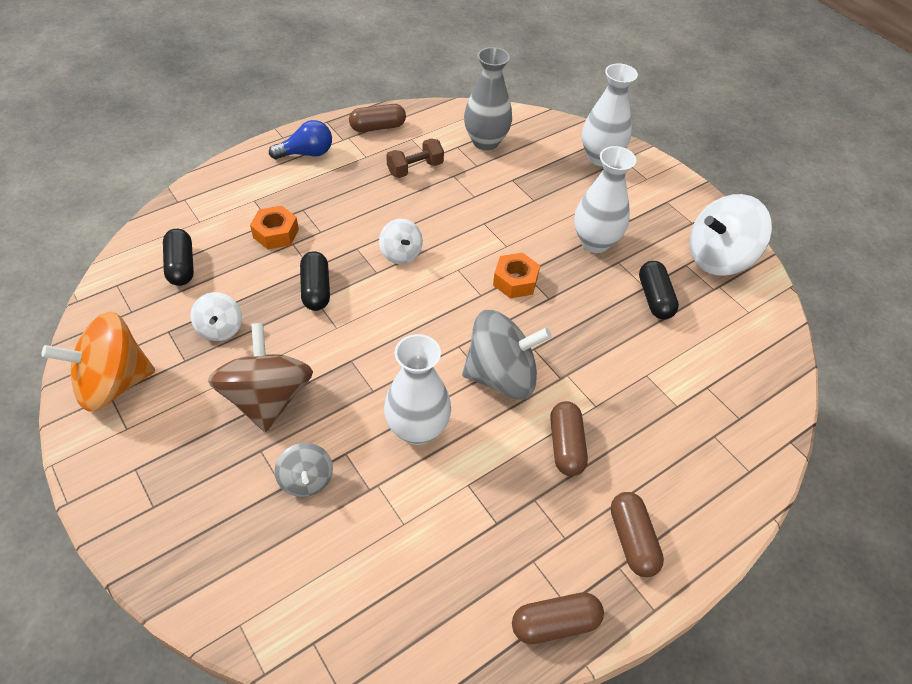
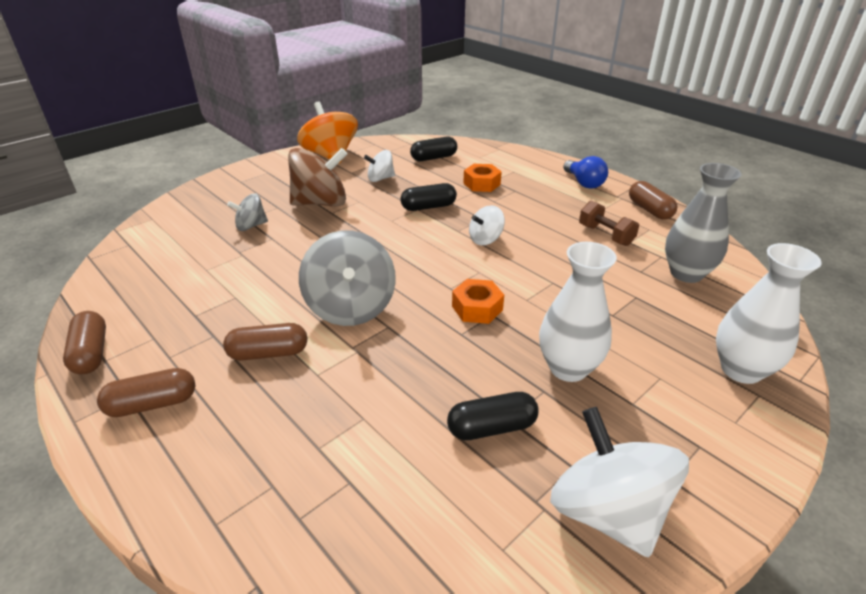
camera: 85 degrees right, 15 degrees down
(417, 429) = (292, 267): white vase -> none

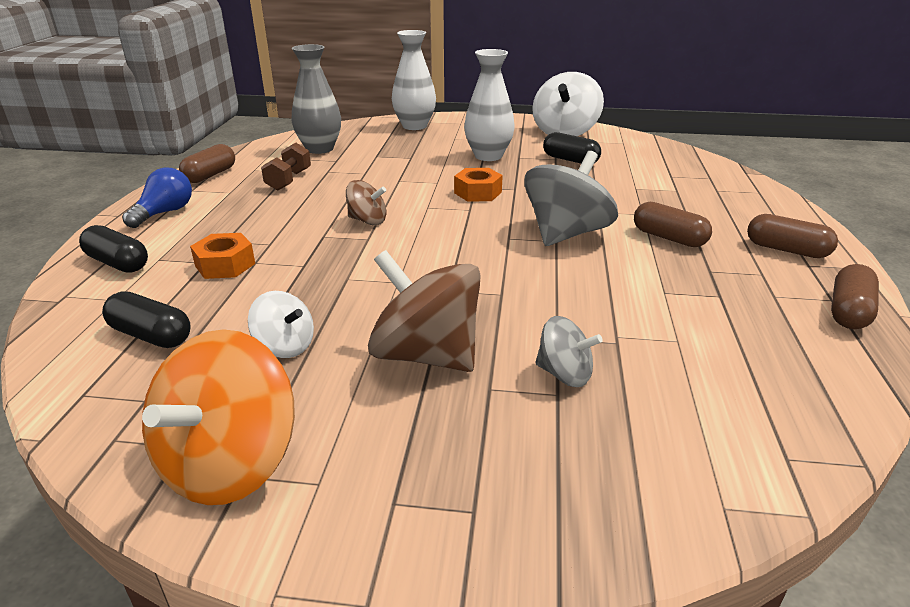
camera: 130 degrees left, 5 degrees down
(428, 207) = (334, 273): black capsule -> black capsule (118, 263)
(485, 239) = (367, 221): white spinning top -> brown spinning top

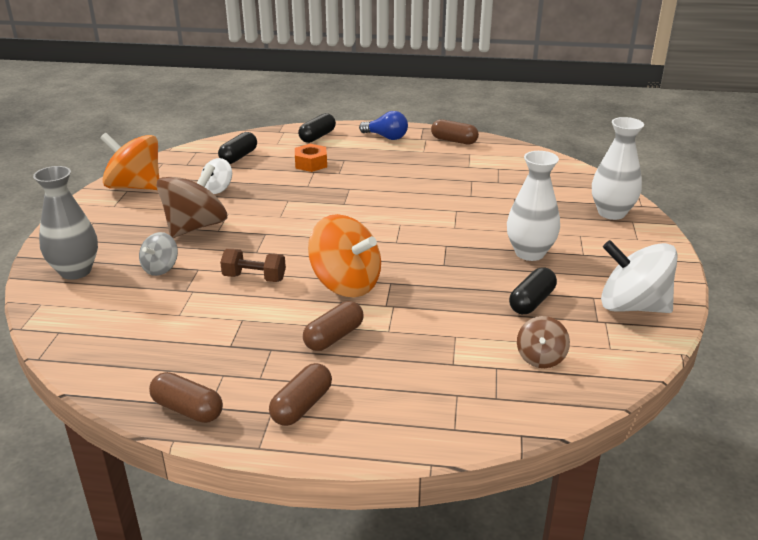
camera: 90 degrees right, 0 degrees up
(289, 180) = (448, 168): brown dumbbell -> brown dumbbell (254, 278)
(320, 149) = (524, 173): grey vase -> grey vase (75, 271)
(367, 221) = (373, 201): brown spinning top -> brown spinning top (540, 358)
(478, 192) = (432, 246): orange nut -> none
(566, 234) = (346, 284): grey spinning top -> orange spinning top

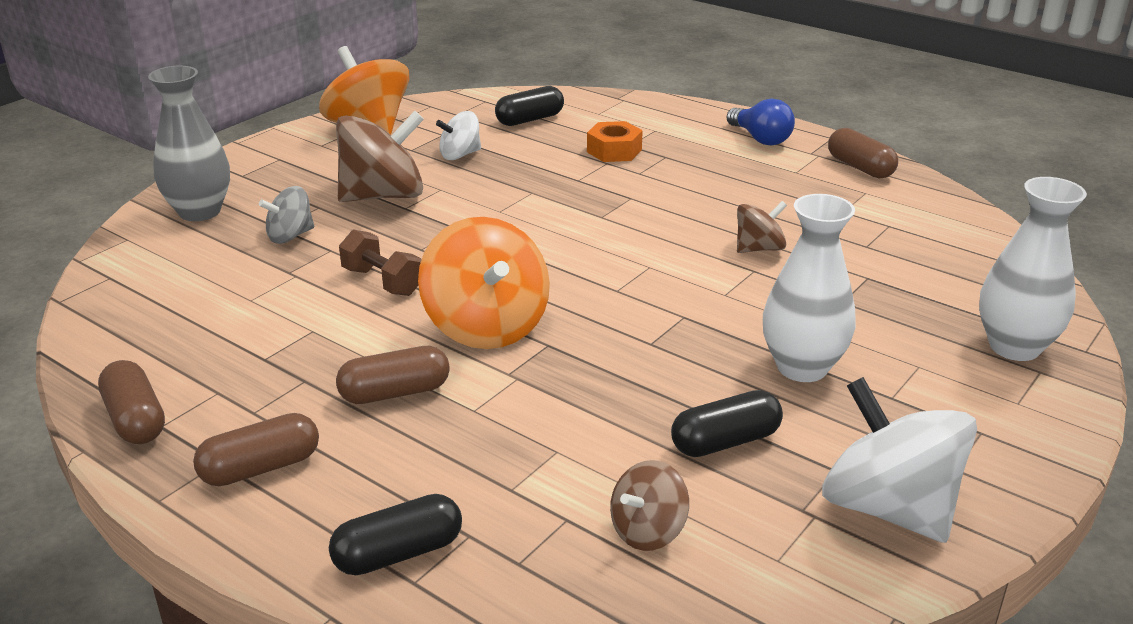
camera: 30 degrees right, 0 degrees up
(317, 137) = (662, 116): black capsule -> black capsule (398, 553)
(447, 198) = (759, 249): none -> brown spinning top

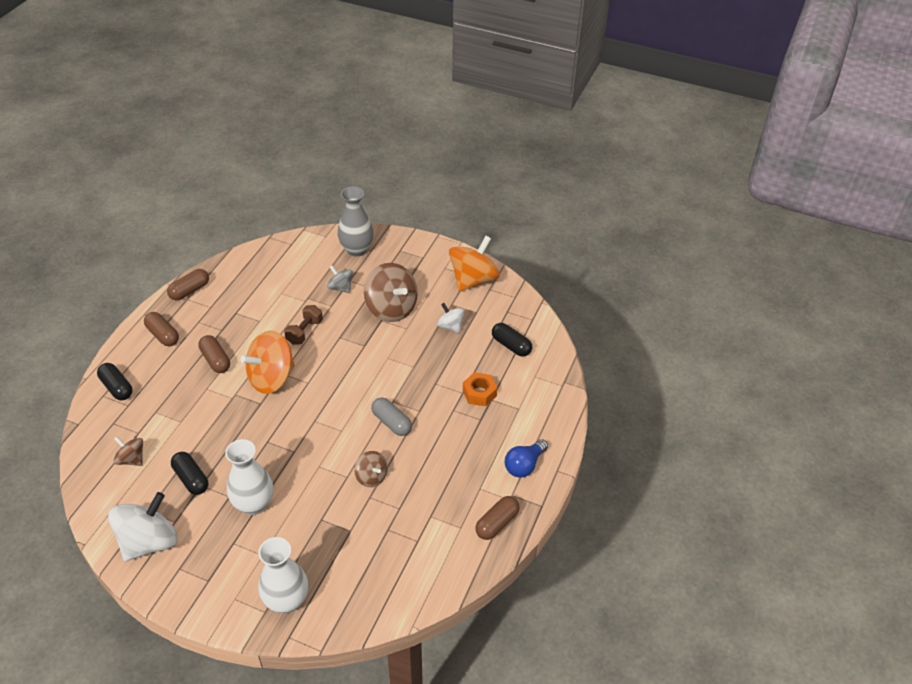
camera: 75 degrees right, 15 degrees up
(648, 221) = (391, 422): none -> grey capsule

